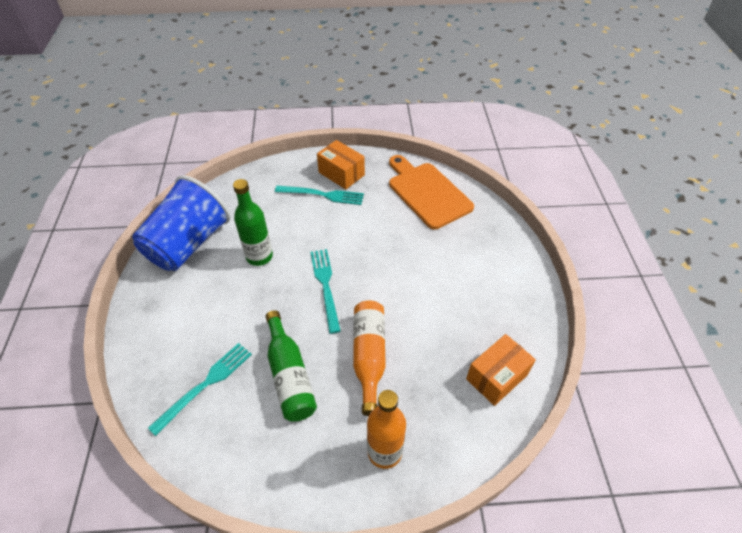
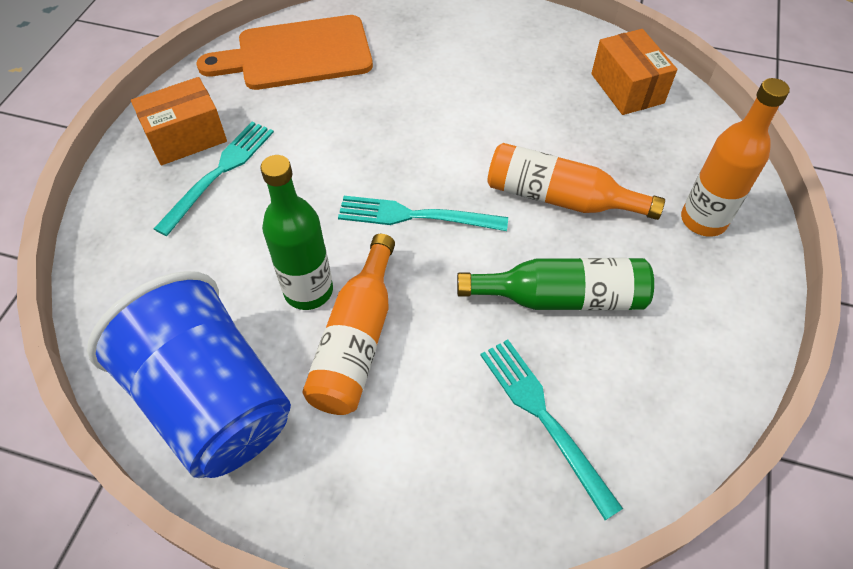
camera: 70 degrees left, 5 degrees up
(234, 286) = (356, 340): none -> orange bottle

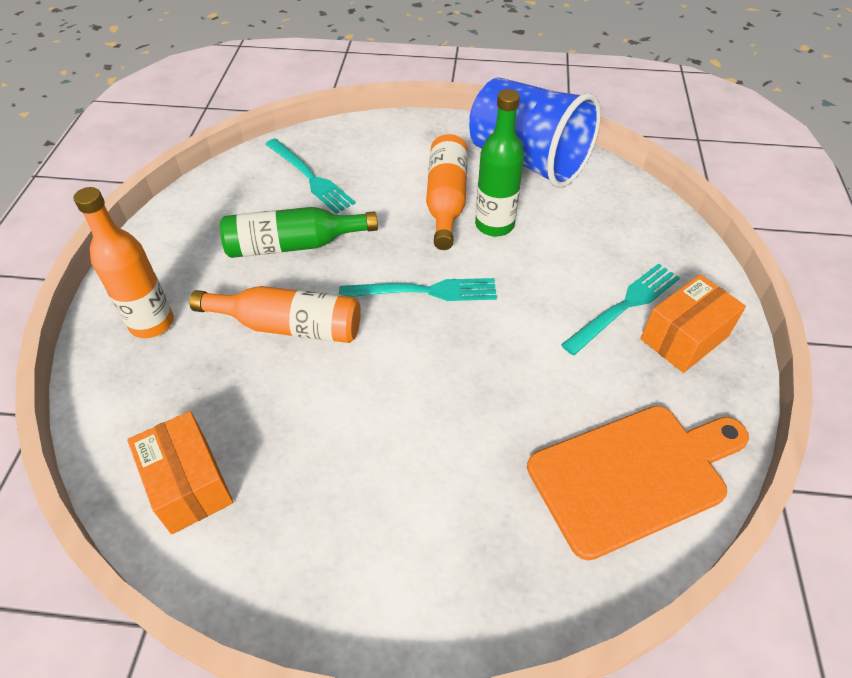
camera: 170 degrees right, 5 degrees down
(219, 173) = (625, 306): turquoise fork -> turquoise fork turned 150 degrees counterclockwise

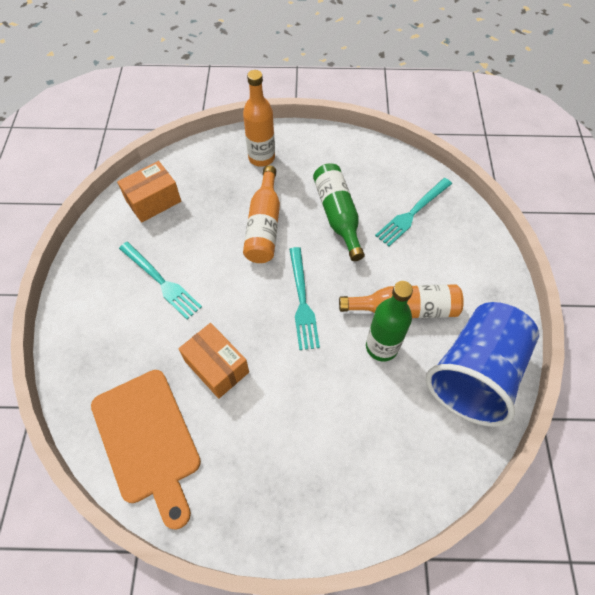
camera: 85 degrees right, 10 degrees up
(625, 306) = (301, 449): turquoise fork -> turquoise fork (161, 281)
(684, 338) = (270, 495): orange box -> orange box (217, 367)

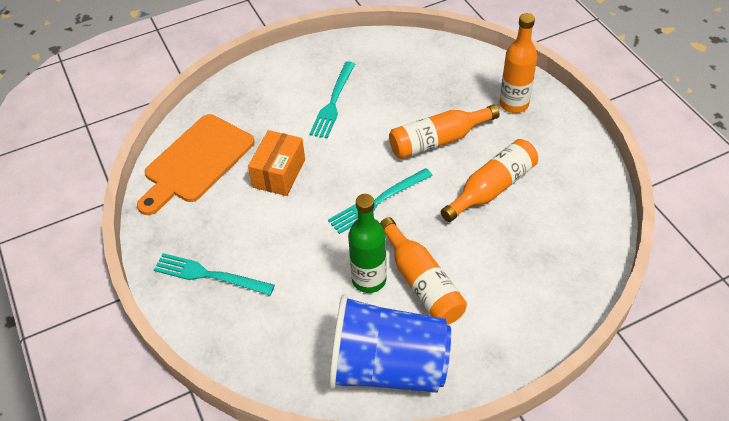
camera: 65 degrees right, 10 degrees down
(153, 201) = (407, 59): orange box -> none
(337, 215) = (492, 188): green bottle -> orange bottle
(412, 213) = (543, 247): turquoise fork -> turquoise fork (209, 275)

